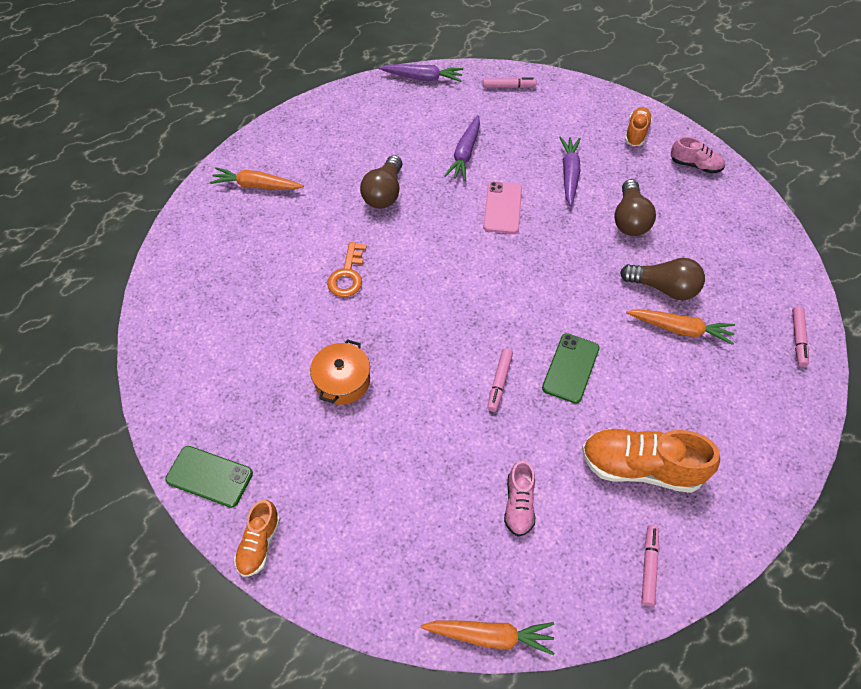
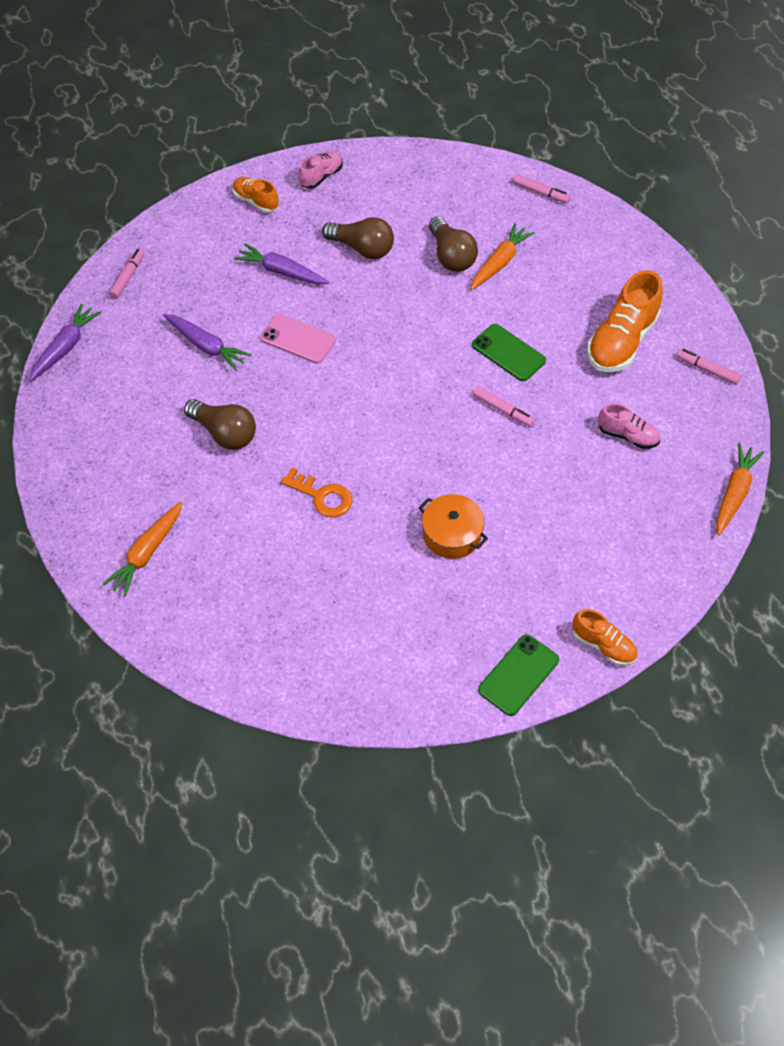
camera: 70 degrees left, 0 degrees up
(663, 288) = (451, 256): brown light bulb -> brown light bulb turned 120 degrees clockwise

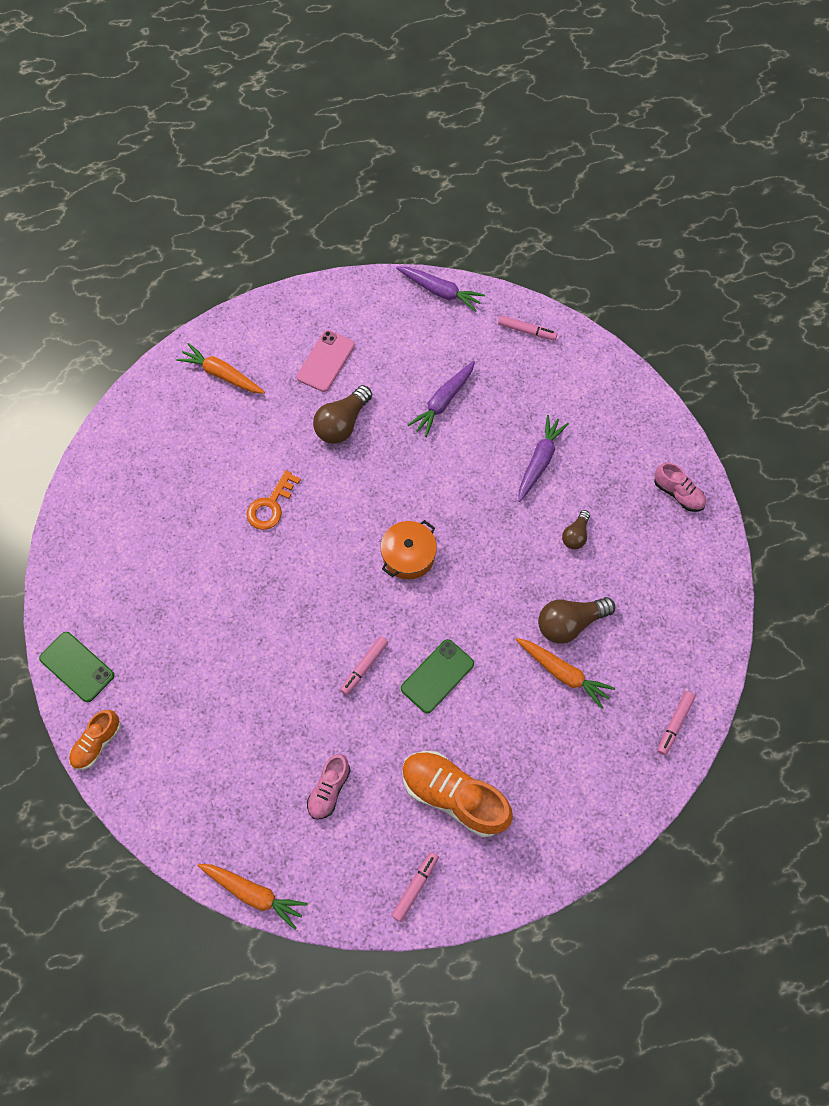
camera: 90 degrees right, 10 degrees up
(256, 201) = (635, 433): orange shoe -> none
(298, 339) = (453, 479): pink phone -> pink phone (326, 361)
(362, 248) = (575, 535): brown light bulb -> brown light bulb, size x0.58
(451, 534) = (223, 615): orange pot -> orange pot (408, 555)

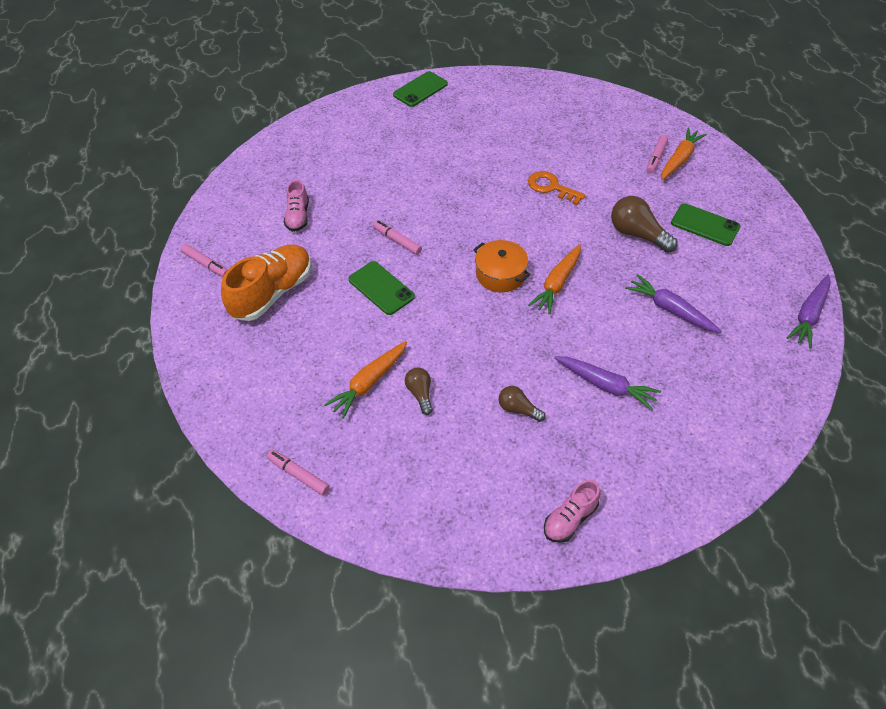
camera: 95 degrees right, 15 degrees down
(97, 743) = (362, 100): orange shoe -> none
(253, 893) = (232, 175): orange carrot -> orange carrot (557, 284)
(326, 361) = (705, 225): pink phone -> green phone
(329, 789) = (298, 216): pink shoe -> pink shoe turned 120 degrees counterclockwise
(527, 331) = (773, 389): pink marker -> pink marker (656, 158)
(570, 623) = (420, 394): brown light bulb -> brown light bulb, size x0.58

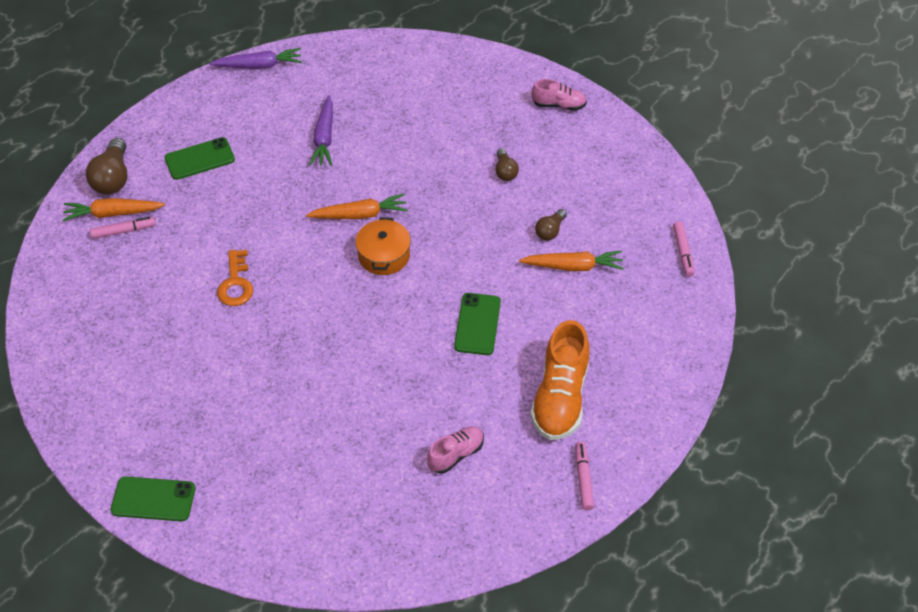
camera: 130 degrees left, 0 degrees up
(272, 293) = (560, 397): orange shoe -> orange shoe turned 75 degrees counterclockwise
(397, 241) = (412, 352): pink marker -> none
(606, 385) = (436, 138): purple carrot -> none
(637, 234) = (251, 194): brown light bulb -> brown light bulb (113, 178)
(705, 225) = (199, 159): green phone -> green phone turned 75 degrees clockwise

